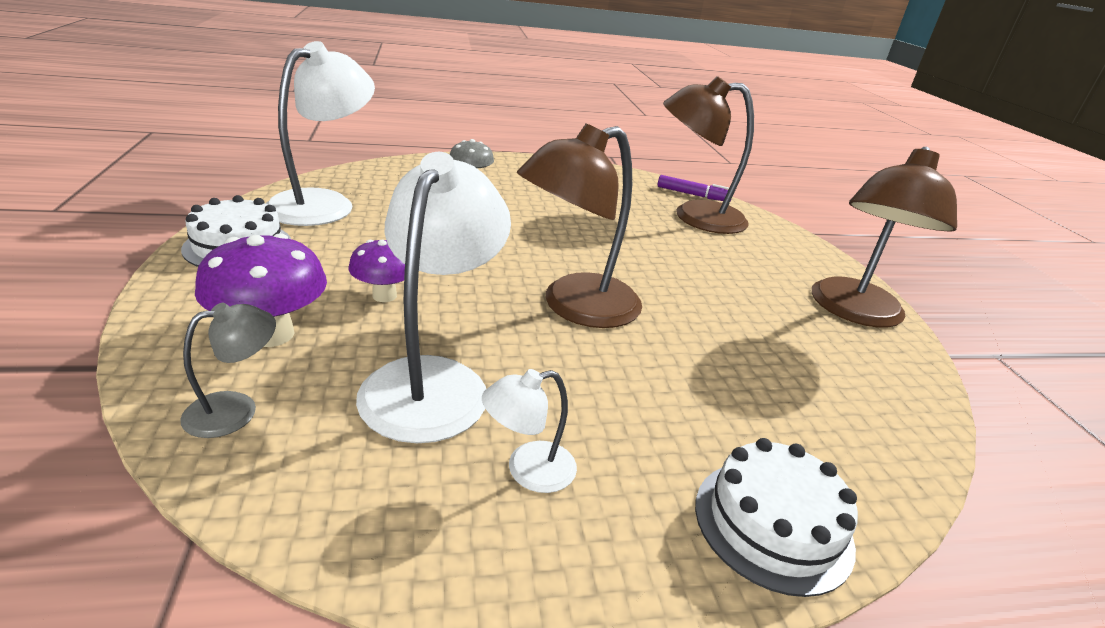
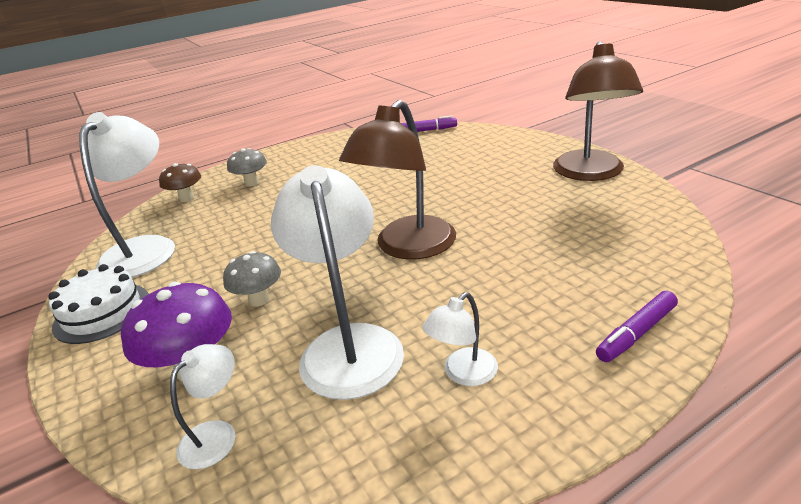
camera: 15 degrees left, 0 degrees up
(236, 409) = (216, 434): grey lamp -> white lamp
(384, 295) = (259, 300): purple mushroom -> grey mushroom
(398, 172) = (187, 198): none -> brown mushroom
(695, 216) = (440, 146): brown lamp -> none
(772, 524) = (636, 333): white cake -> purple marker

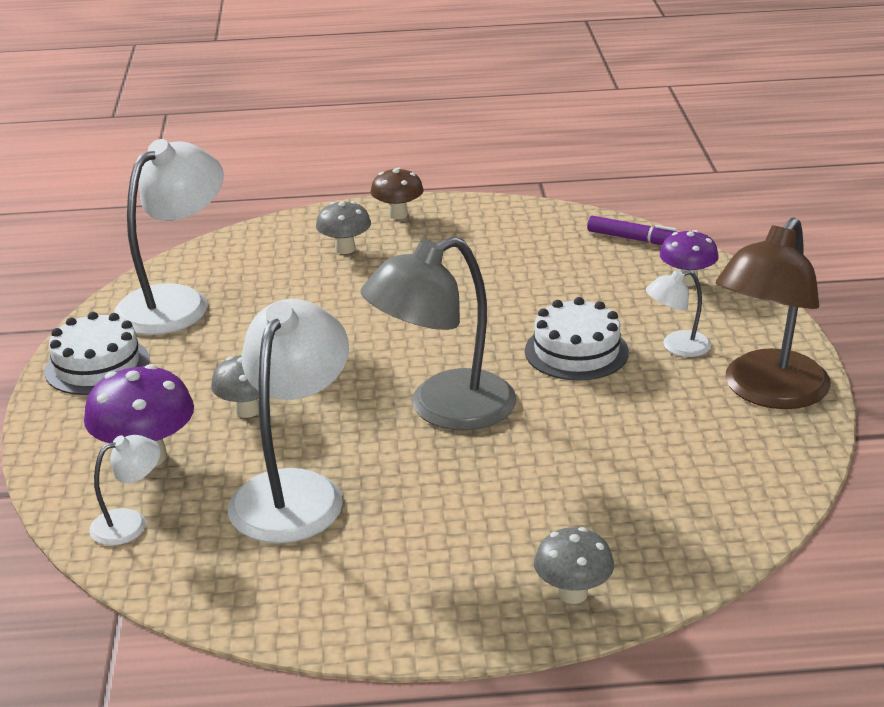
camera: 25 degrees right, 0 degrees up
(187, 198) = (258, 245): brown mushroom -> brown mushroom (398, 214)
(407, 247) = (444, 409): brown lamp -> grey lamp
(457, 189) = (576, 351): none -> white cake
(463, 374) = (371, 560): white lamp -> white lamp (677, 347)
(478, 139) = (687, 280): none -> purple mushroom
(636, 333) = (573, 593): purple marker -> grey mushroom

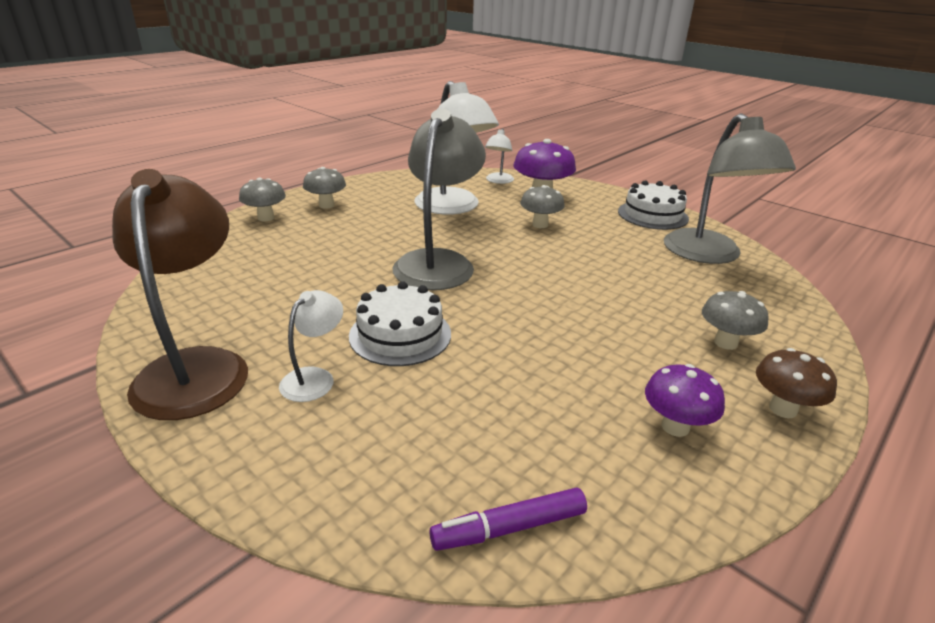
camera: 135 degrees right, 0 degrees up
(176, 302) = (709, 255): white lamp -> grey lamp
(458, 585) = (326, 205): none -> grey mushroom
(687, 280) = (372, 479): purple mushroom -> purple mushroom (675, 426)

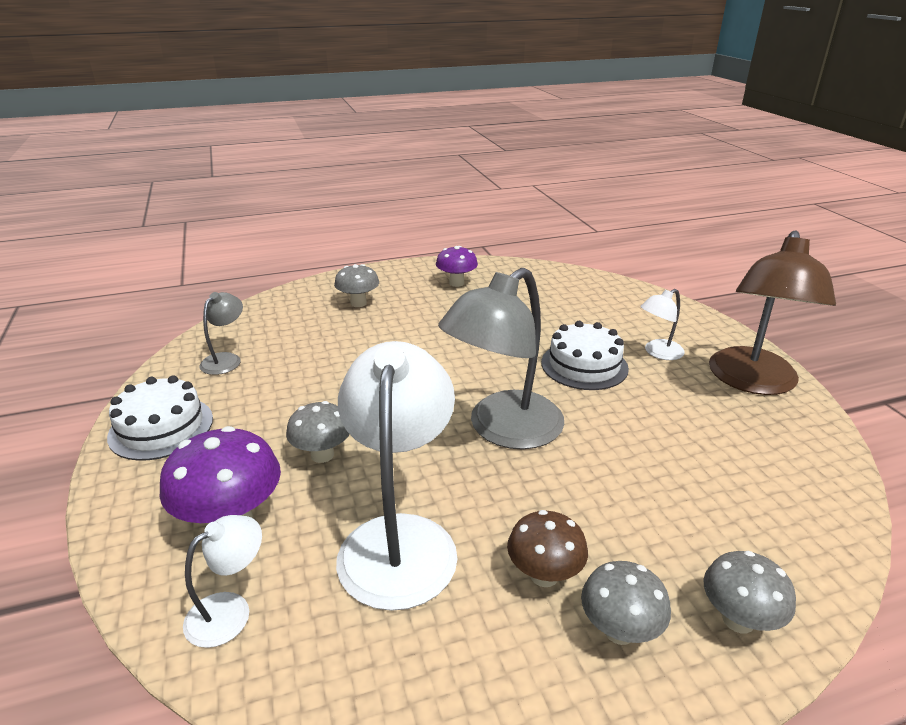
camera: 150 degrees left, 0 degrees up
(509, 528) = (573, 277): purple marker -> none
(709, 255) = (226, 359): grey lamp -> grey lamp, size x0.48
(782, 409) = (389, 275): brown mushroom -> brown mushroom (544, 575)

